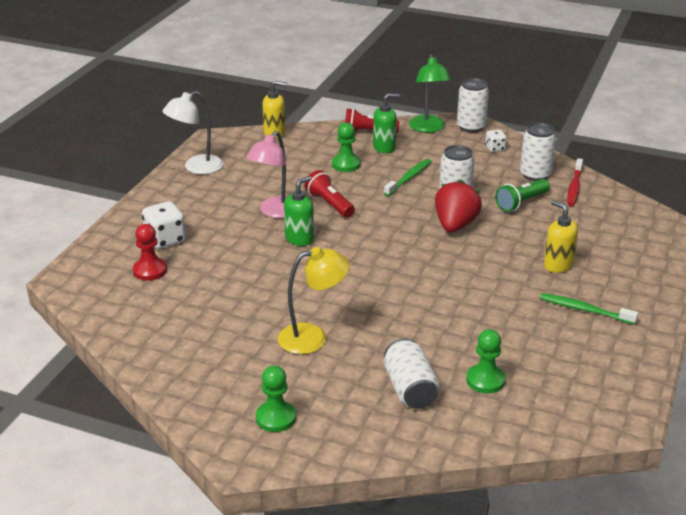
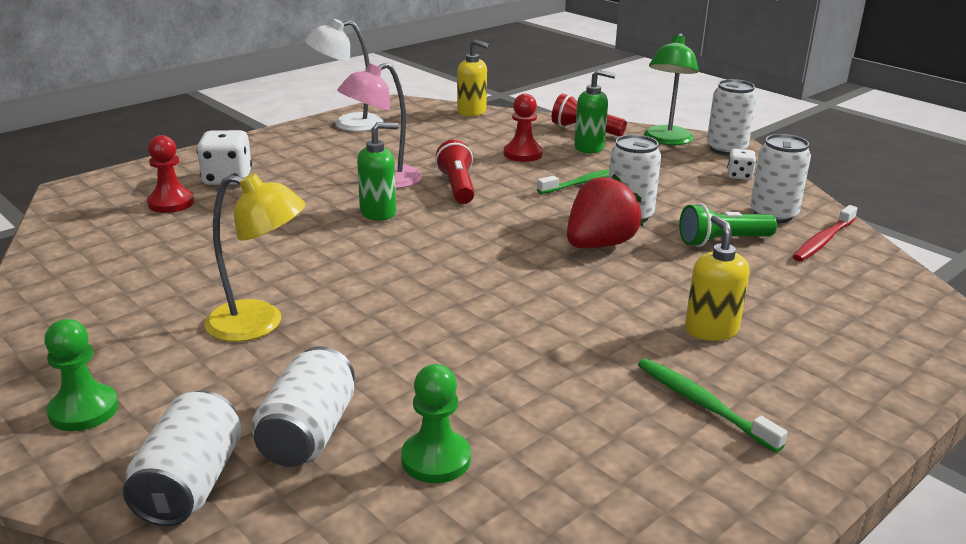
camera: 25 degrees right, 5 degrees down
(346, 164) = (523, 154): green pawn -> red pawn
(380, 433) = (190, 484): none -> white can

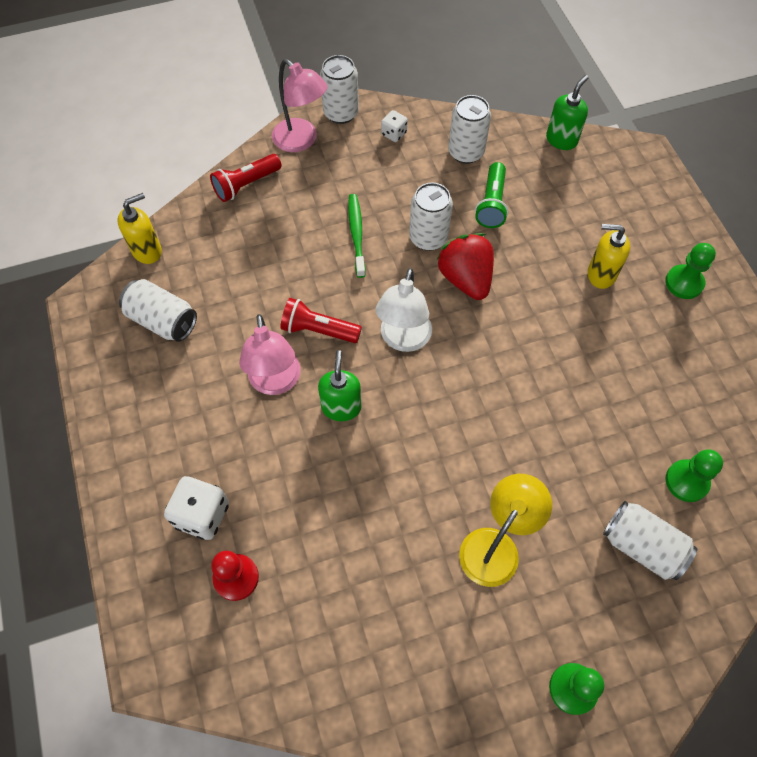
camera: 65 degrees left, 35 degrees up
(190, 484) = (674, 628): white can -> white can (163, 320)
(348, 124) = (114, 368): white lamp -> white lamp (403, 339)
(523, 154) = (274, 254): red pawn -> none
(589, 147) = (287, 200): green soap dispenser -> green soap dispenser (561, 140)
(666, 140) = (301, 141): green lamp -> pink lamp
(703, 404) = (674, 321): green toothbrush -> none
(781, 402) = (684, 283): none -> green pawn
(823, 241) = (515, 149): red toothbrush -> none

